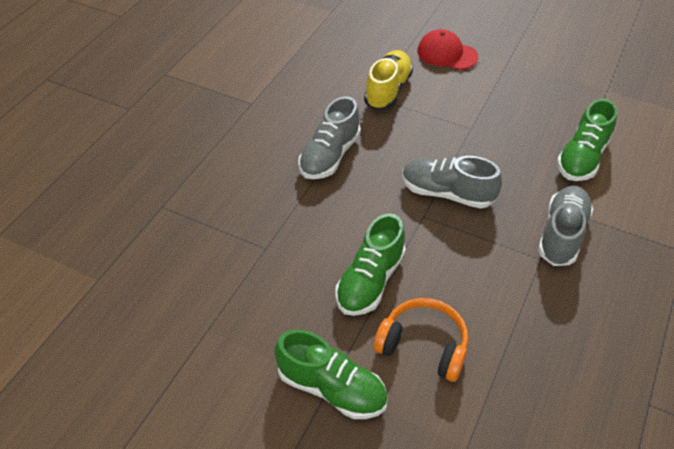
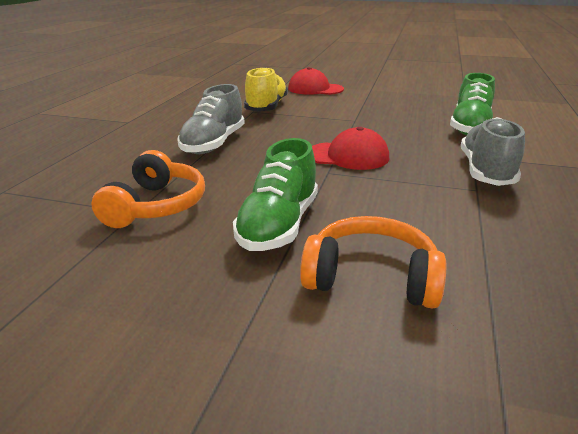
camera: 10 degrees left, 20 degrees down
(280, 243) = (156, 206): none -> orange headphones
(331, 388) = (242, 346): green shoe -> none
(447, 193) = (348, 156): grey shoe -> red cap

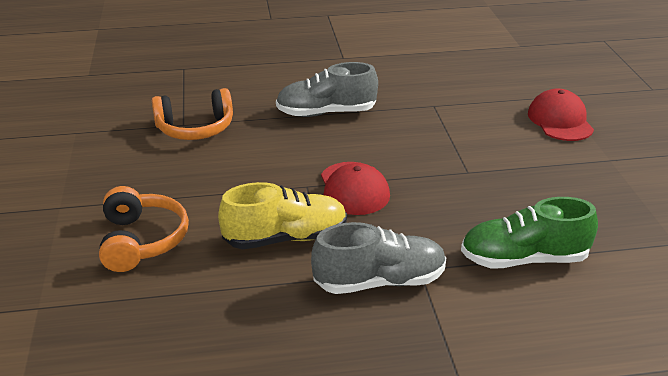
camera: 65 degrees right, 5 degrees up
(266, 107) = (454, 109): yellow shoe -> yellow shoe (285, 238)
(278, 225) = (195, 186): green shoe -> none

